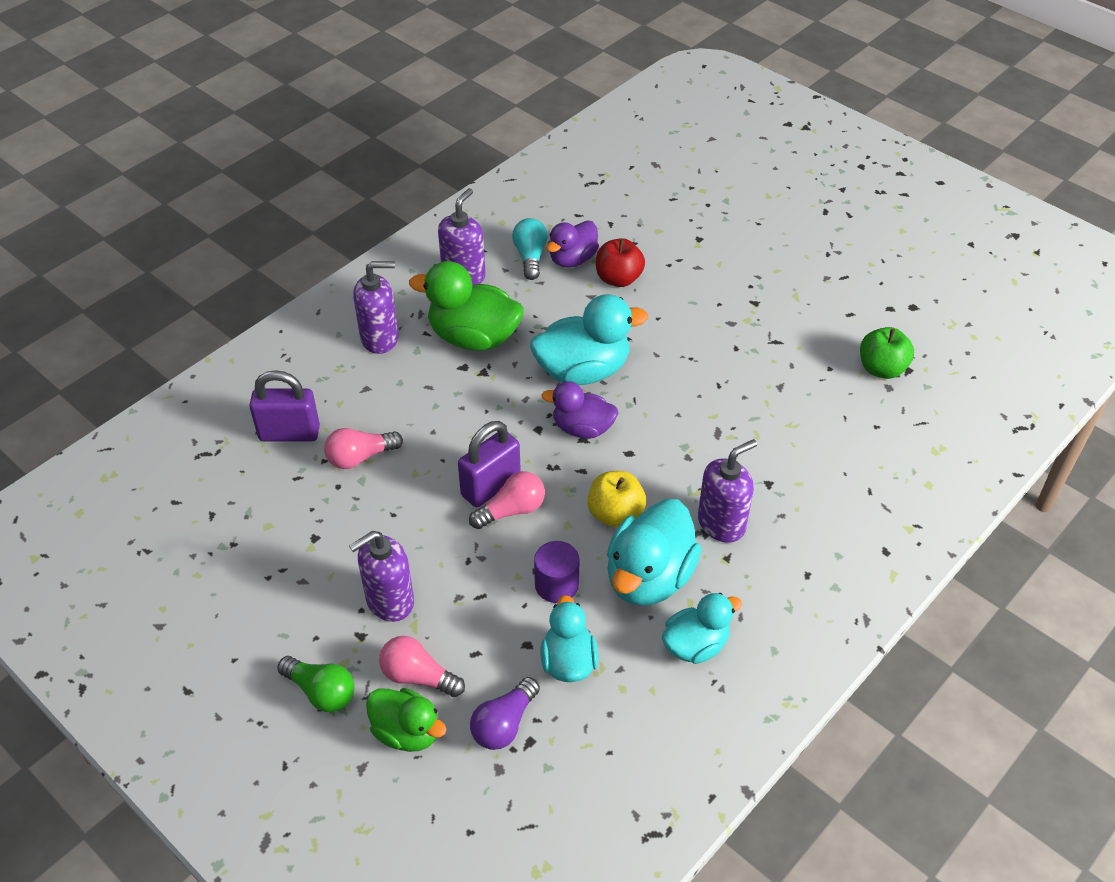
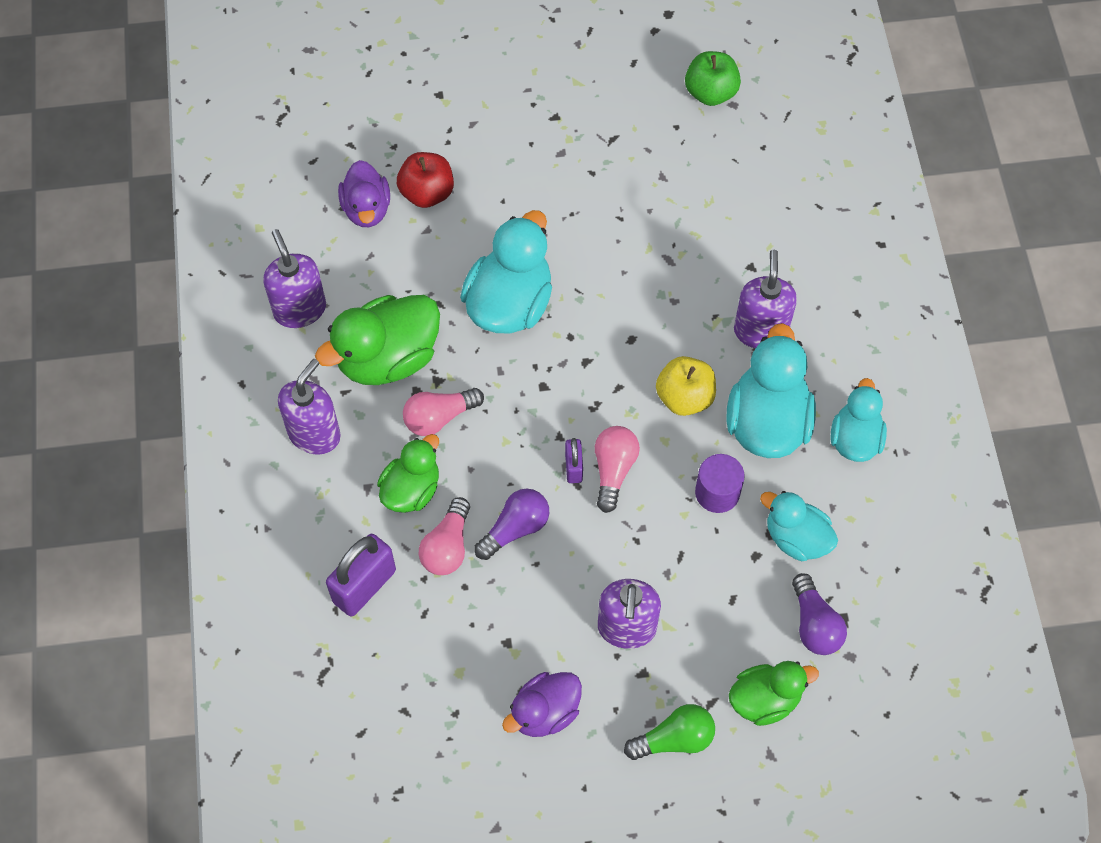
camera: 50 degrees left, 15 degrees up
(386, 411) = (411, 490): none -> green duck
(410, 485) = (515, 528): none -> purple light bulb
(418, 676) = (719, 656): pink light bulb -> pink light bulb (439, 417)
(490, 486) = (573, 467): purple padlock -> purple padlock, size x0.53
(530, 257) = (329, 239): turquoise light bulb -> none
(582, 428) = (574, 353): purple duck -> purple duck (544, 712)
(649, 577) = (767, 422): turquoise duck -> turquoise duck turned 150 degrees counterclockwise

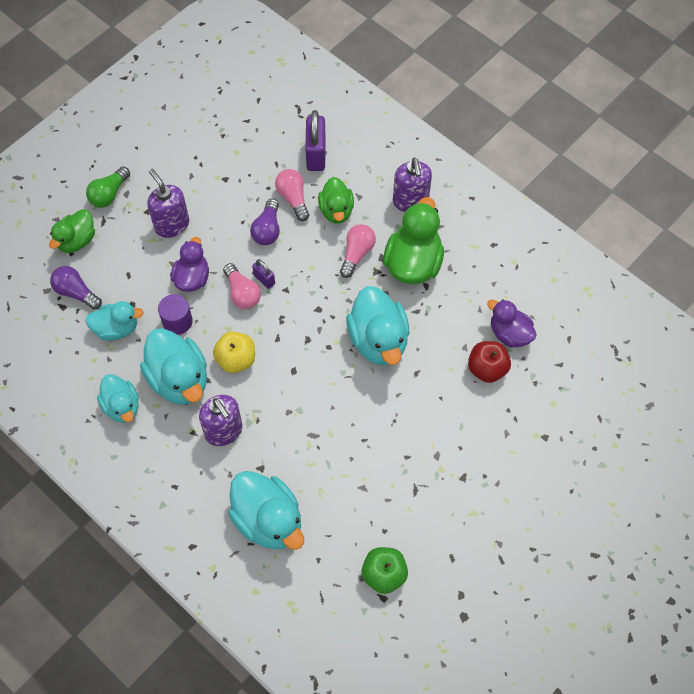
camera: 140 degrees right, 0 degrees up
(299, 309) = (484, 254): purple soap dispenser -> none
(544, 712) = (181, 163): purple duck -> purple duck (192, 278)
(783, 213) = (268, 520): none -> turquoise duck

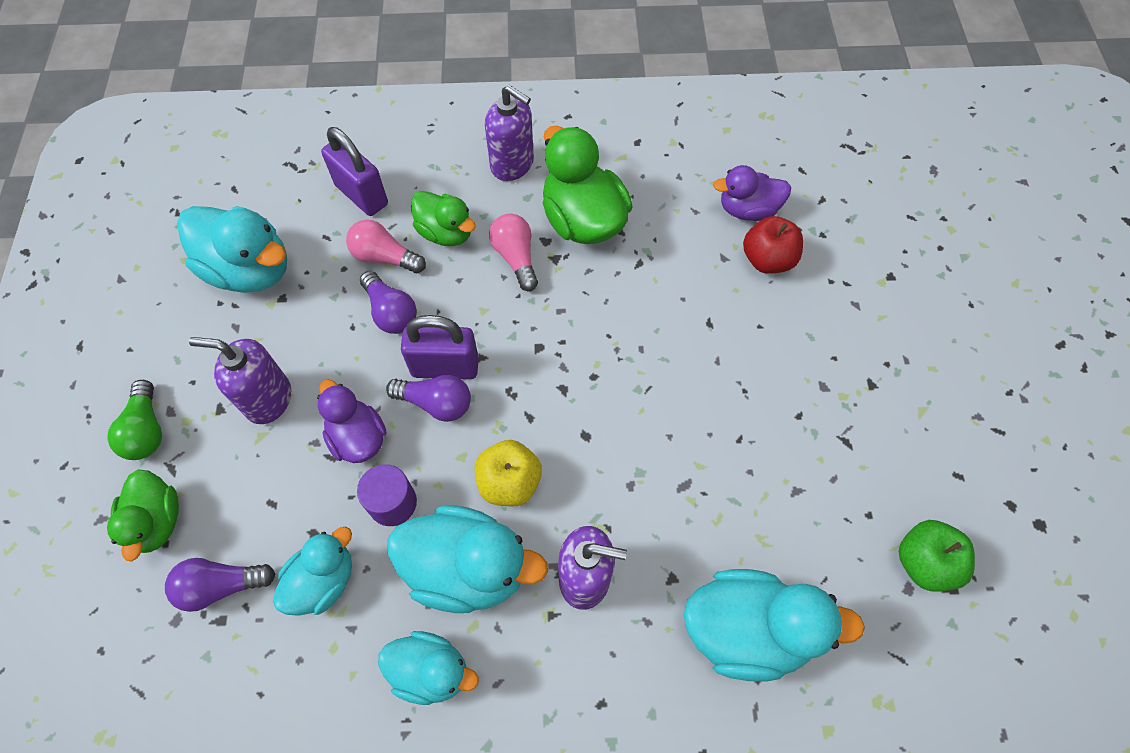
camera: 45 degrees left, 0 degrees up
(242, 293) = (436, 403): pink light bulb -> purple light bulb
(264, 279) = (445, 367): purple padlock -> purple padlock, size x1.88
(378, 340) = (636, 324): turquoise duck -> turquoise duck (250, 270)

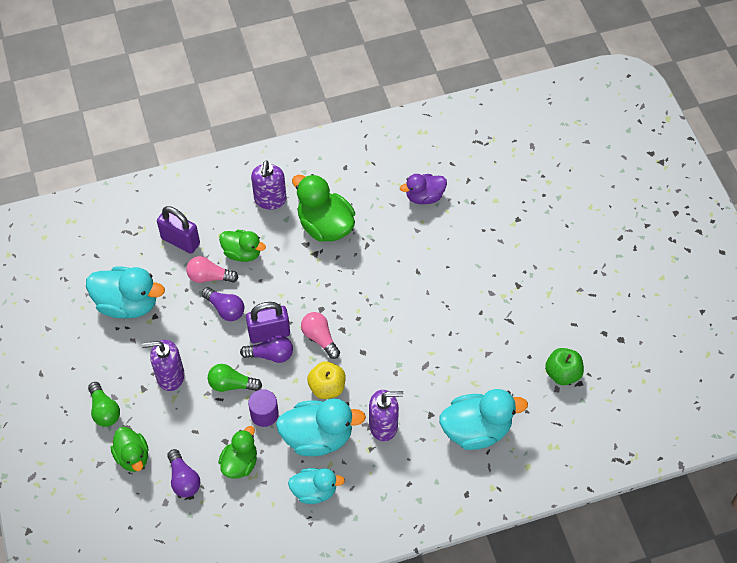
camera: 15 degrees left, 5 degrees down
(221, 586) = (184, 479): purple light bulb -> purple light bulb turned 90 degrees counterclockwise
(323, 581) = (240, 463): turquoise duck -> green duck
(358, 437) = (231, 384): purple duck -> green light bulb
(512, 164) = (270, 200): purple soap dispenser -> purple soap dispenser turned 75 degrees clockwise
(516, 257) = (291, 258): pink light bulb -> pink light bulb (320, 338)
(767, 260) = (443, 225): red apple -> none

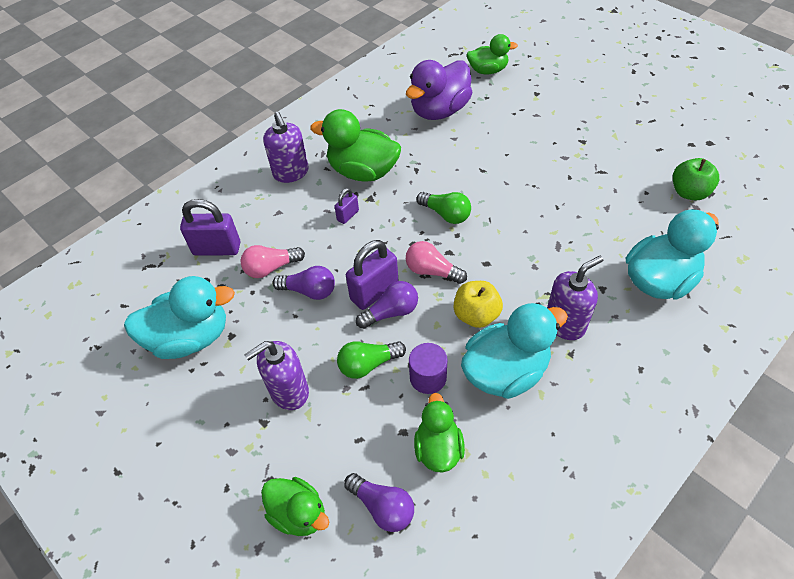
camera: 25 degrees left, 5 degrees down
(104, 410) = (228, 474): green light bulb -> green light bulb (446, 214)
(242, 253) = (293, 230): green duck -> green duck (488, 70)
(289, 260) = (348, 215): none -> purple padlock
(314, 491) = (547, 433): turquoise duck -> none
(424, 197) = (439, 110): purple duck -> purple duck, size x1.60

